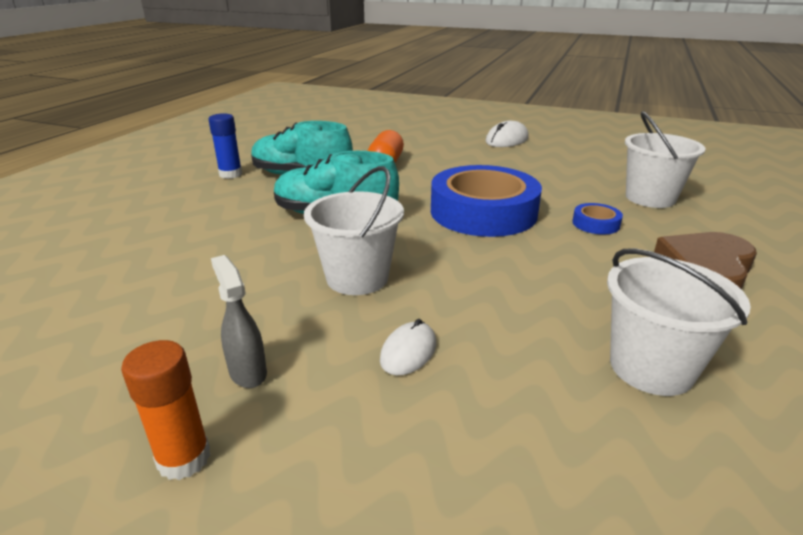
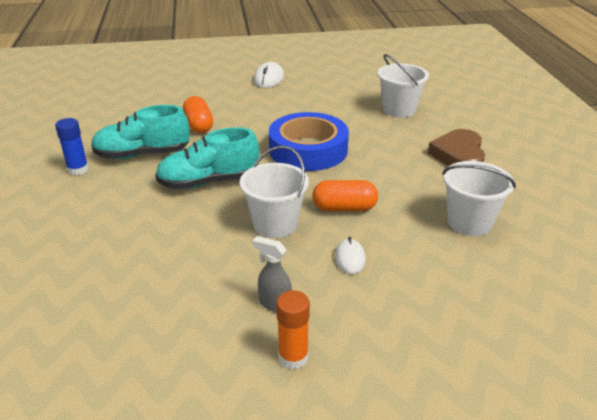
camera: 30 degrees left, 5 degrees up
(464, 286) = (344, 208): none -> orange capsule
(595, 224) = (382, 139): blue tape -> none

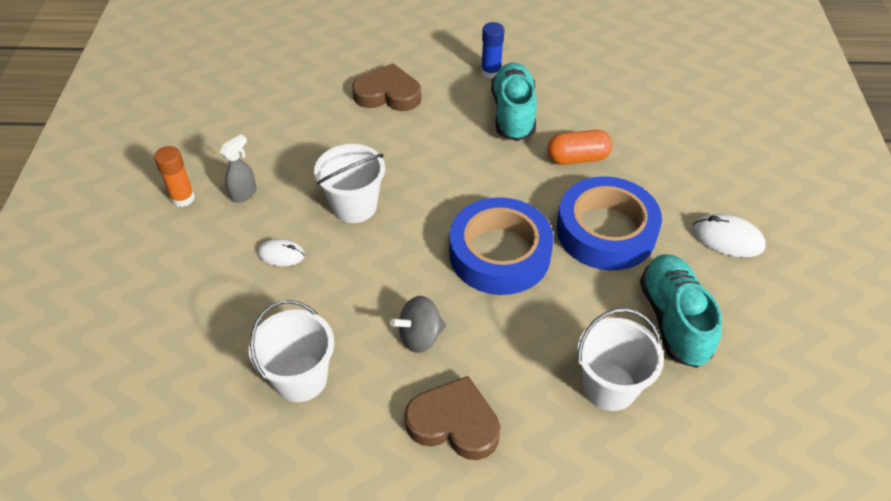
camera: 100 degrees right, 15 degrees up
(104, 227) = (388, 94): none -> brown heart
(208, 182) = (446, 162): turquoise shoe -> turquoise shoe (674, 320)
(273, 113) = (606, 231): none -> blue tape
(344, 208) = (365, 266): orange capsule -> none
(400, 174) = (420, 337): none -> grey spinning top

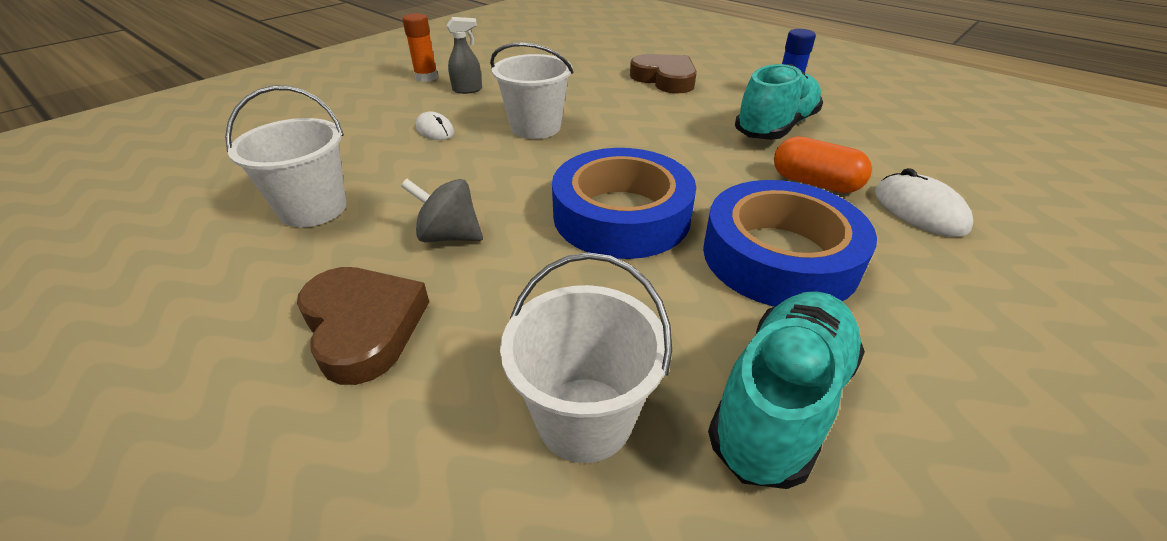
camera: 40 degrees right, 10 degrees down
(727, 238) = (983, 356): white mouse -> white mouse (919, 210)

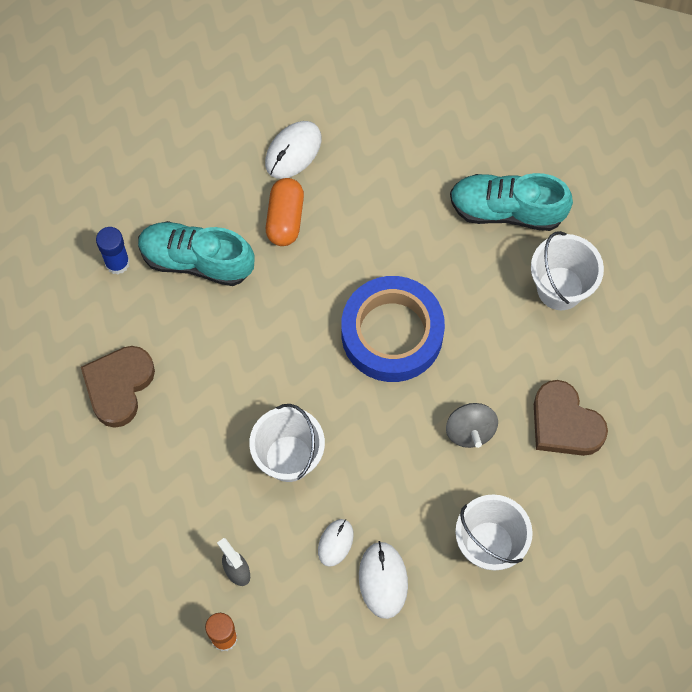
camera: 115 degrees left, 30 degrees up
(363, 327) = (564, 423): brown heart -> brown heart turned 75 degrees counterclockwise
(372, 143) = (383, 580): none -> white mouse
(779, 256) = (390, 228): blue tape -> none

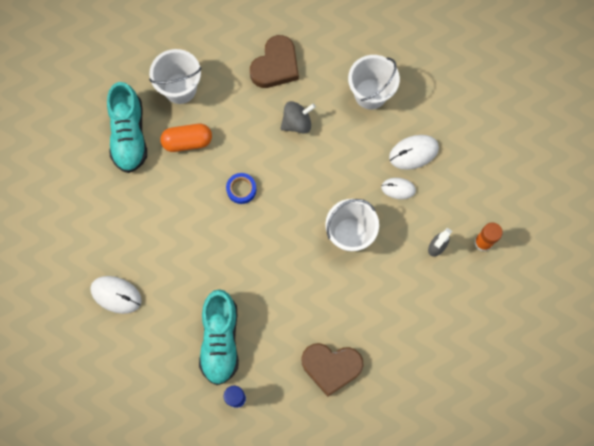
camera: 105 degrees left, 5 degrees up
(285, 218) = (172, 285): orange capsule -> orange capsule (187, 141)
(392, 333) = (241, 189): blue tape -> blue tape, size x0.41

